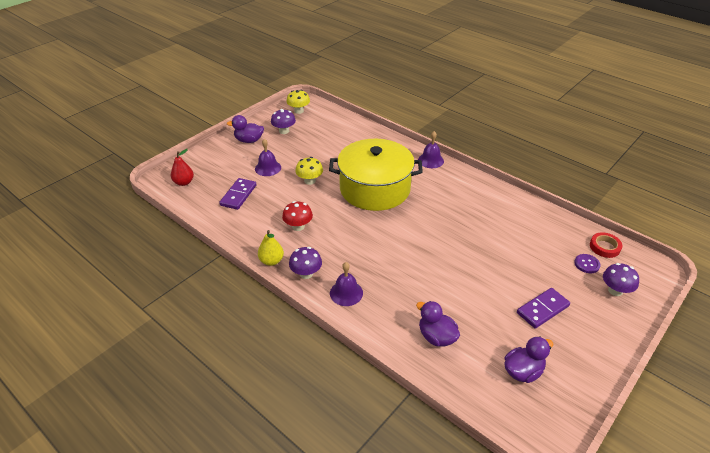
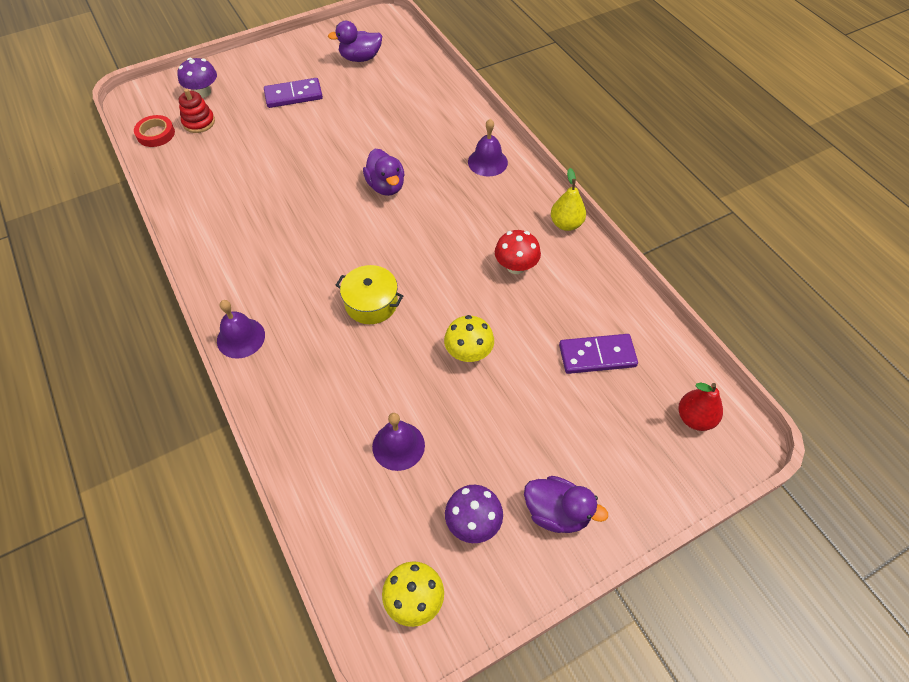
camera: 160 degrees left, 15 degrees up
(238, 195) = (597, 355): purple domino -> purple domino turned 45 degrees clockwise
(268, 168) = (534, 409): purple bell -> purple bell (398, 446)
(306, 273) = (526, 196): purple mushroom -> none
(375, 189) = (371, 303): yellow pot -> yellow pot, size x0.45
(436, 337) = (417, 99): purple duck -> purple duck (386, 186)
(586, 264) = (199, 122): purple button -> red stacking toy

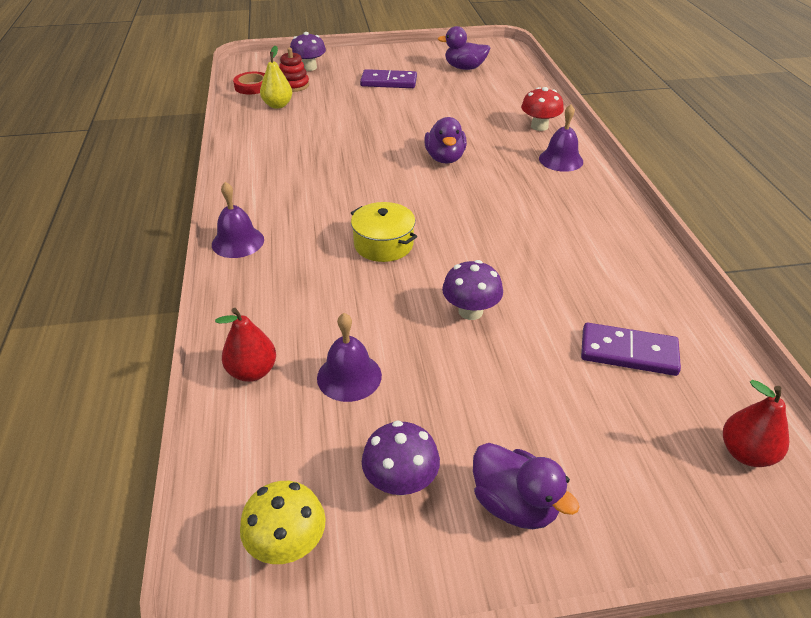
camera: 20 degrees right, 15 degrees down
(319, 467) = (252, 371): none -> red pear
(468, 353) = (470, 311): yellow mushroom -> purple mushroom
(515, 266) = (558, 248): red mushroom -> red mushroom (539, 126)
(566, 224) = (631, 225): yellow pear -> yellow pear (278, 105)

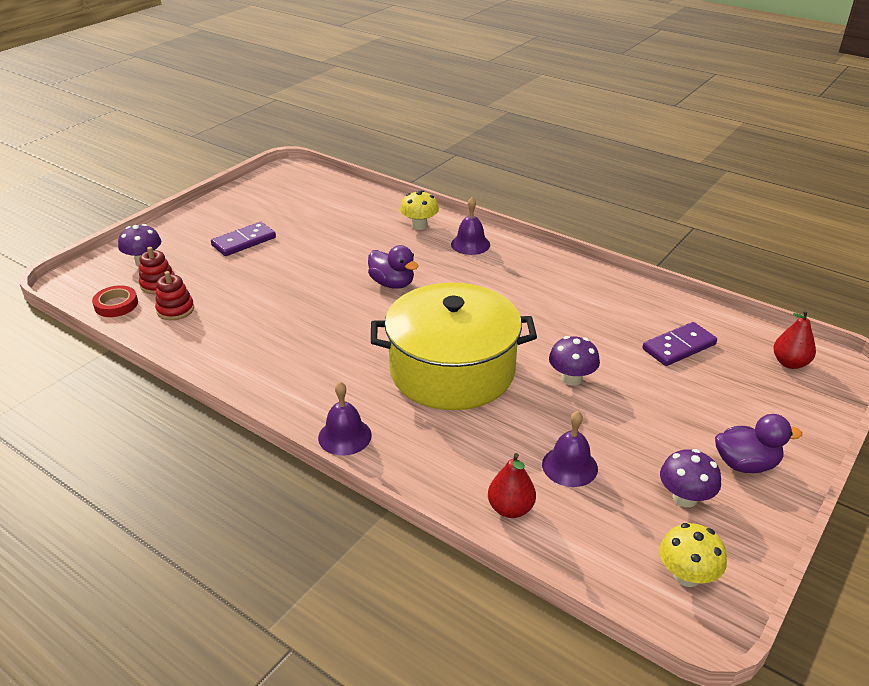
camera: 45 degrees left, 5 degrees down
(278, 105) = (175, 310): yellow pear -> red stacking toy
(383, 244) = (452, 370): yellow pot -> yellow pot, size x2.24
(464, 68) = (289, 201): purple duck -> none
(539, 126) = (419, 225): red mushroom -> yellow mushroom

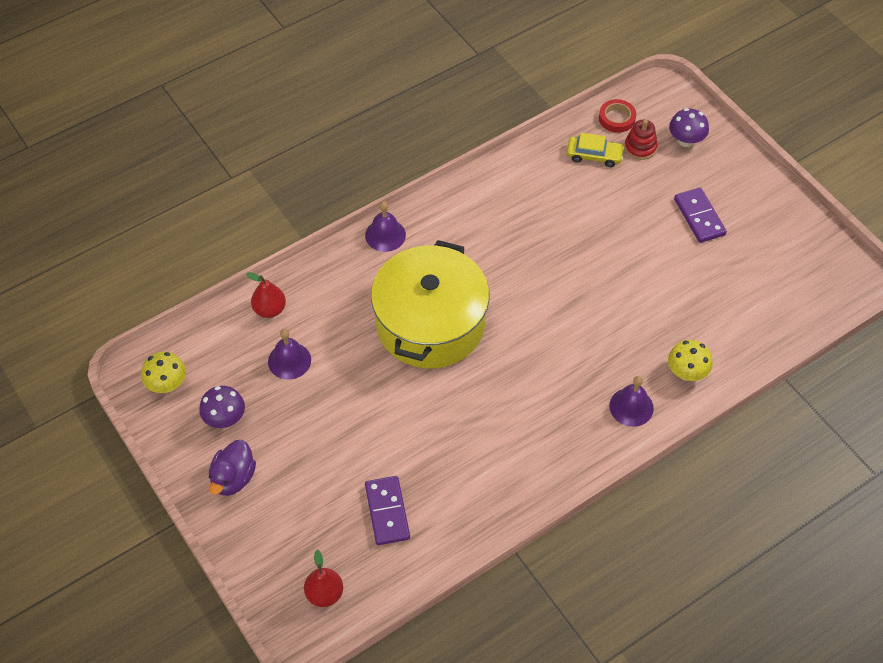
camera: 110 degrees right, 20 degrees up
(175, 310) = (594, 155): red stacking toy -> yellow car
(392, 284) = (579, 317): purple duck -> none
(571, 378) = (382, 405): purple mushroom -> none

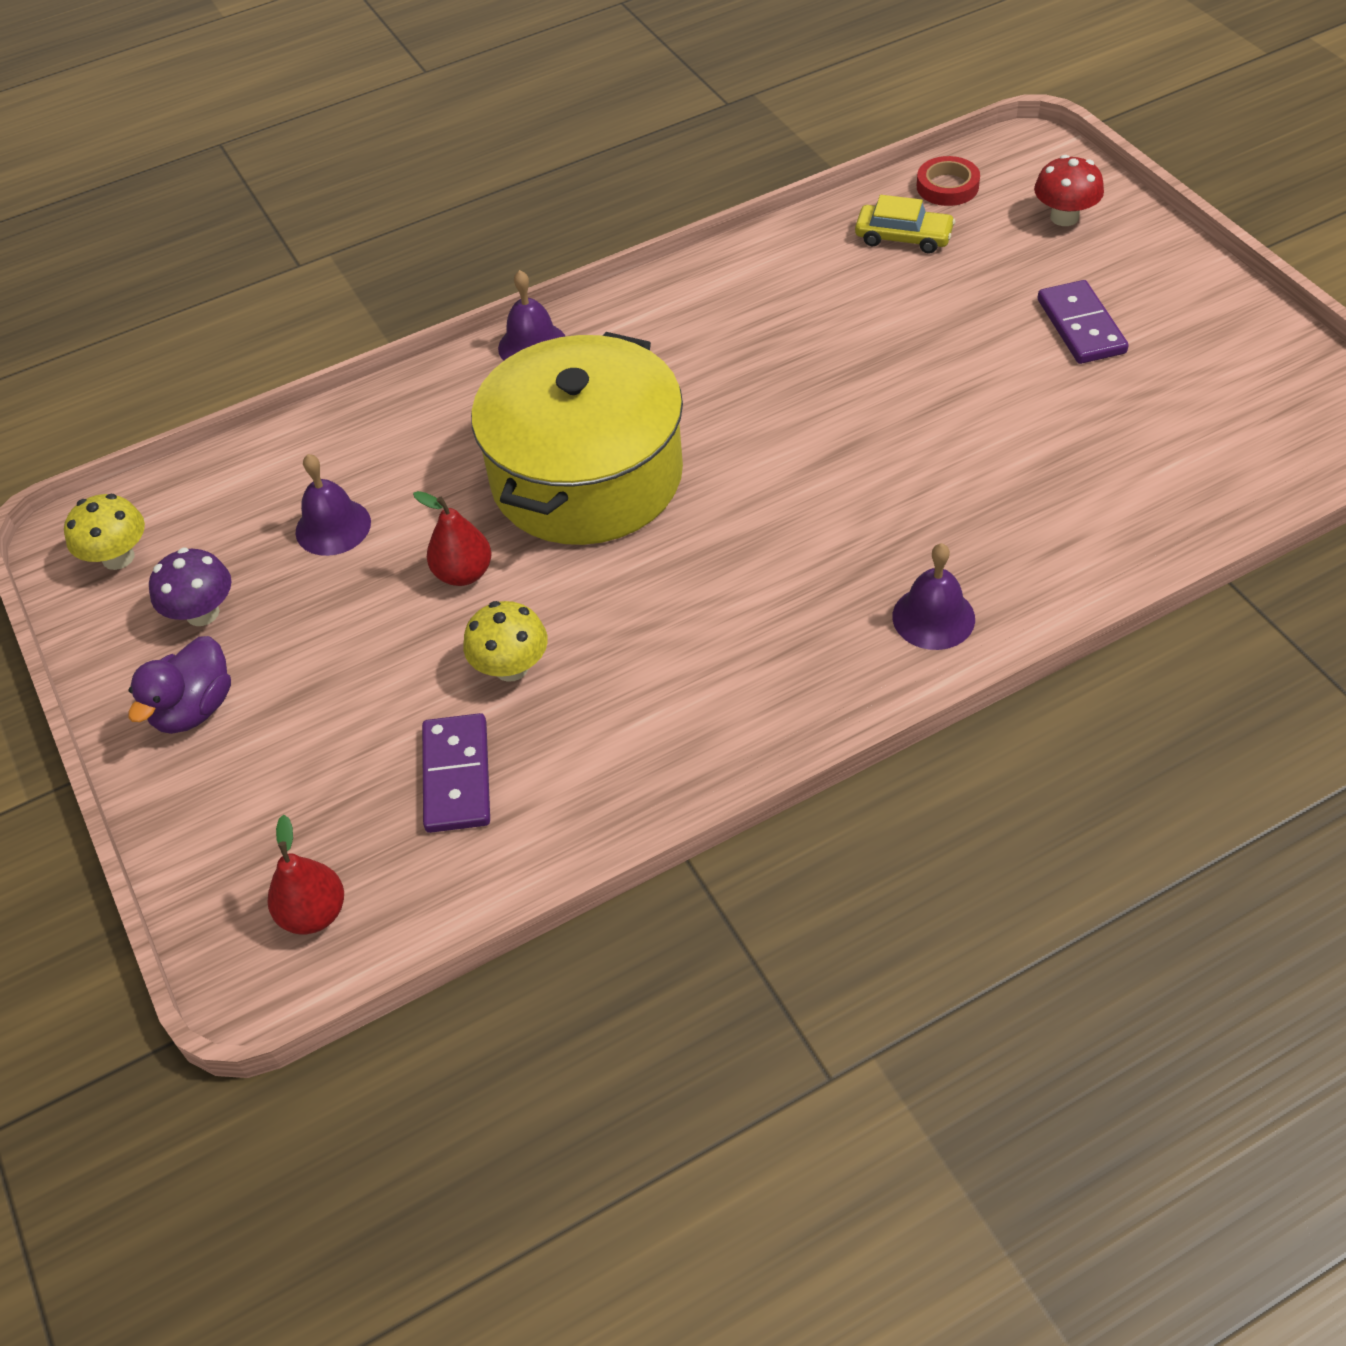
camera: 10 degrees right, 5 degrees down
(270, 309) = (317, 450): red pear -> red pear (463, 573)
(640, 147) = (984, 226): red stacking toy -> none
(686, 140) = (1064, 217): purple mushroom -> red mushroom
(686, 372) = (1042, 564): yellow mushroom -> yellow mushroom (511, 667)

